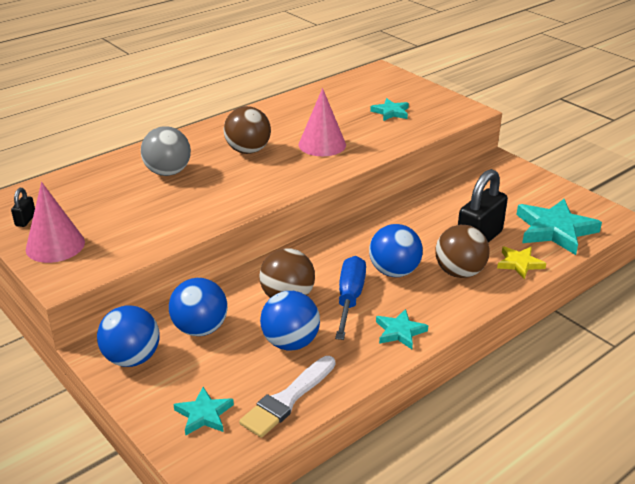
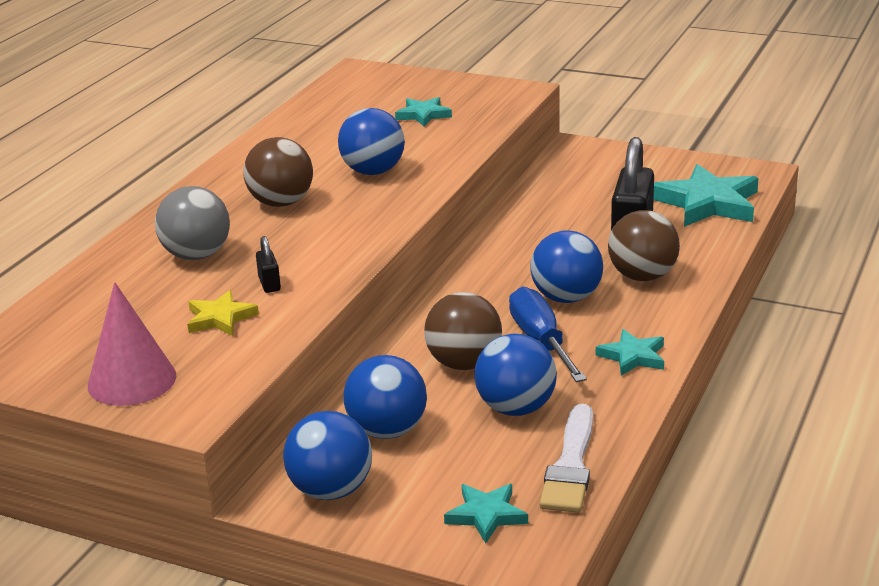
camera: 25 degrees left, 5 degrees down
(25, 220) = (50, 365): black padlock -> black padlock (269, 284)
(322, 144) = (373, 172): pink cone -> blue ball
(519, 264) = (700, 248): yellow star -> yellow star (220, 318)

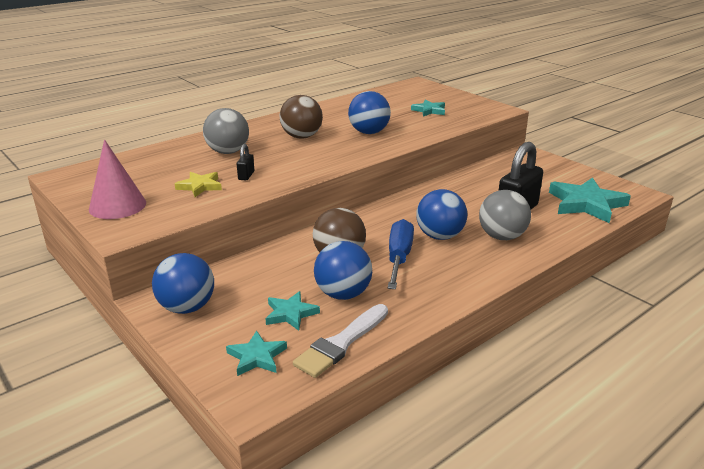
camera: 25 degrees right, 0 degrees up
(387, 431) = (255, 282): blue ball -> none
(633, 356) = (449, 285): turquoise star -> turquoise star (290, 313)
(642, 276) = (501, 237): brown ball -> grey ball

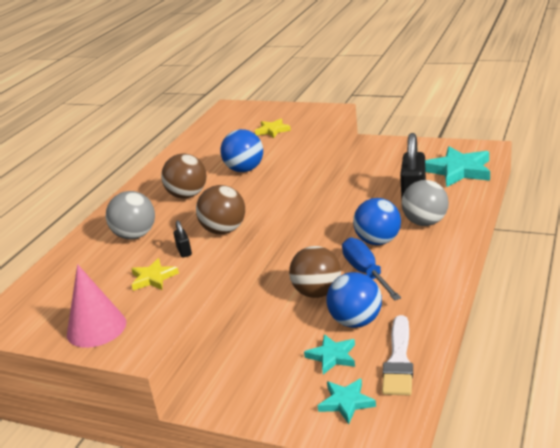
camera: 25 degrees left, 0 degrees up
(187, 307) = (238, 392): blue ball -> none
(294, 171) = (224, 230): none -> brown ball
(429, 110) = (272, 130): turquoise star -> yellow star

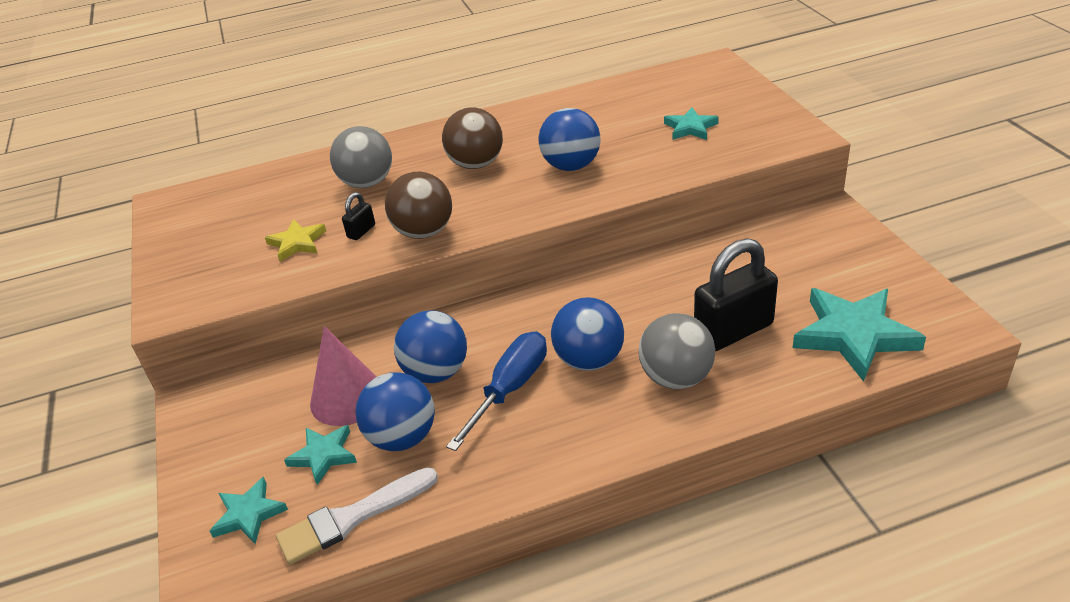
camera: 50 degrees right, 10 degrees up
(96, 328) = (190, 263): pink cone -> pink cone (347, 397)
(272, 130) = (690, 128): yellow star -> turquoise star
(317, 293) = (436, 372): brown ball -> blue ball

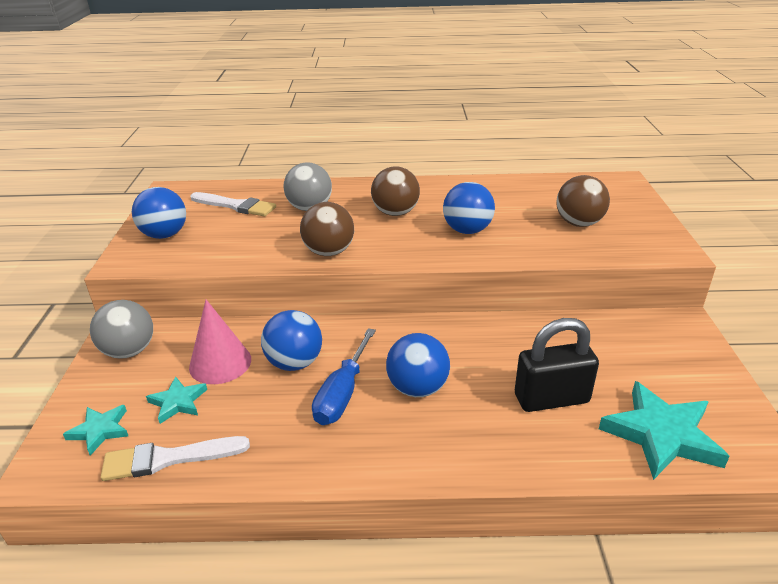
camera: 15 degrees right, 5 degrees down
(270, 202) = (236, 206): none -> white brush
(297, 243) = (236, 238): yellow star -> none
(361, 231) = (285, 240): black padlock -> none
(402, 437) = (241, 406): blue ball -> blue ball (164, 235)
(510, 389) = (343, 393): blue screwdriver -> blue screwdriver turned 150 degrees clockwise
(676, 378) = (483, 424): grey ball -> grey ball (129, 351)
(690, 128) = (578, 223): turquoise star -> brown ball

